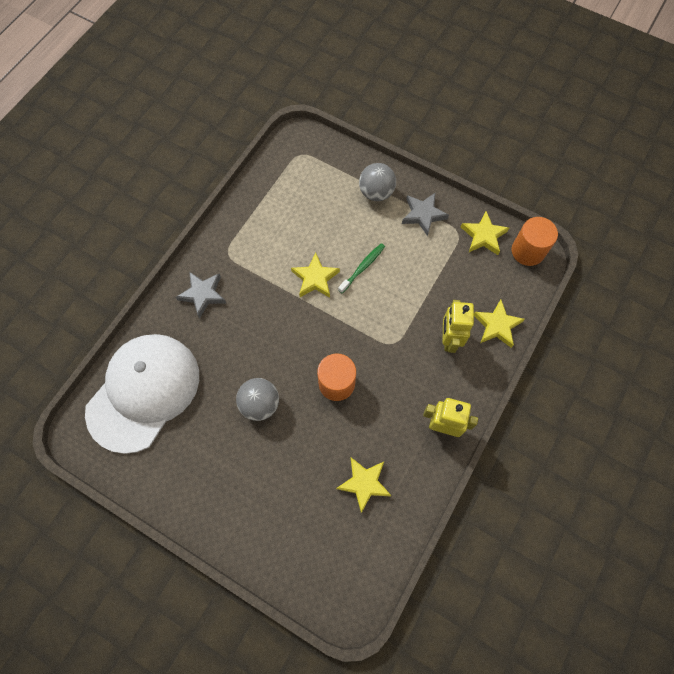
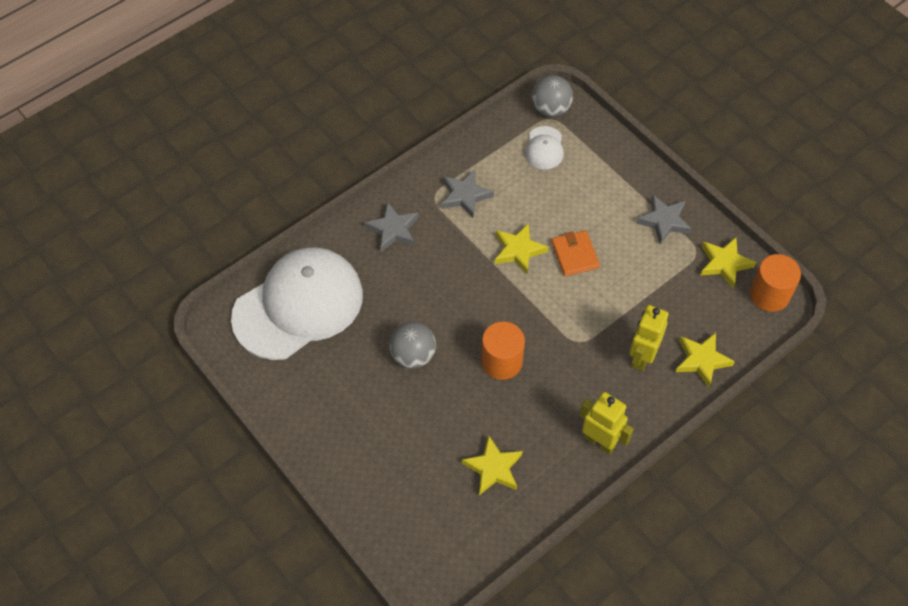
camera: 20 degrees right, 10 degrees down
(253, 244) = (465, 195): none -> grey star
(304, 181) = (544, 148): none -> white cap
(362, 267) = (575, 255): green toothbrush -> orange wallet
(376, 192) = (620, 182): grey ball -> grey ball (550, 109)

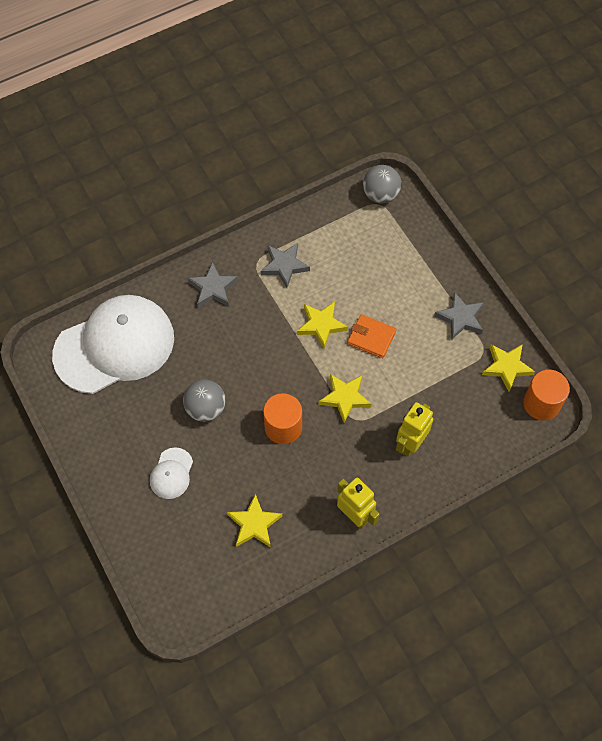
camera: 10 degrees right, 5 degrees up
(544, 148) = (366, 231): white cap -> white cap (171, 473)
(575, 255) = (371, 337): orange wallet -> orange wallet turned 60 degrees counterclockwise
(702, 360) = (464, 455): yellow star -> yellow star (345, 398)

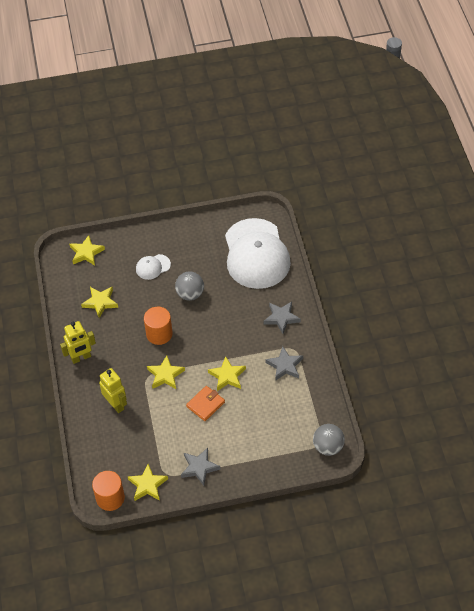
camera: 110 degrees right, 10 degrees down
(169, 579) = (86, 253): none -> yellow star
(171, 473) = (153, 267): white cap -> white cap turned 60 degrees counterclockwise

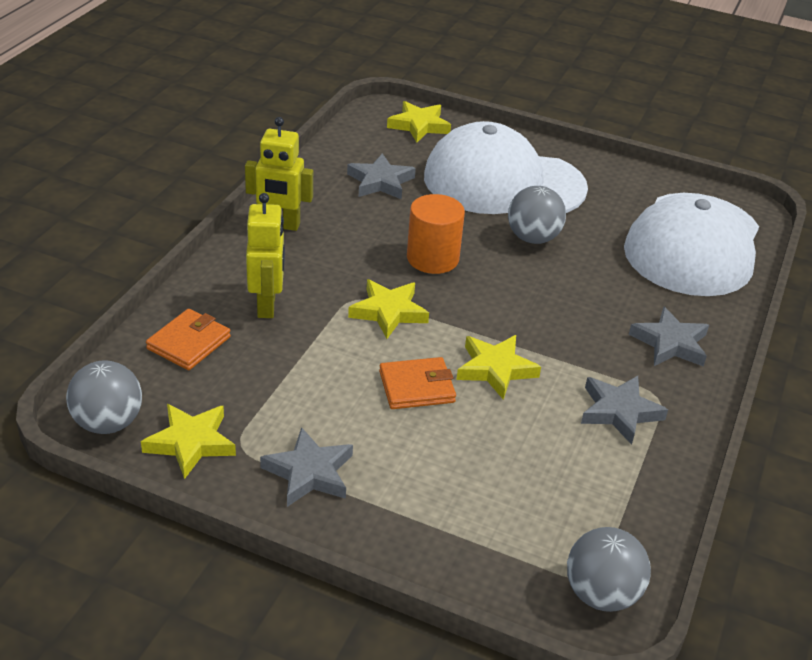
camera: 30 degrees right, 15 degrees down
(100, 302) = (380, 182): yellow star -> grey star
(103, 443) = (189, 343): none -> orange wallet
(110, 498) = (108, 423): orange cylinder -> grey ball
(153, 267) = (503, 182): white cap -> white cap, size x2.41

